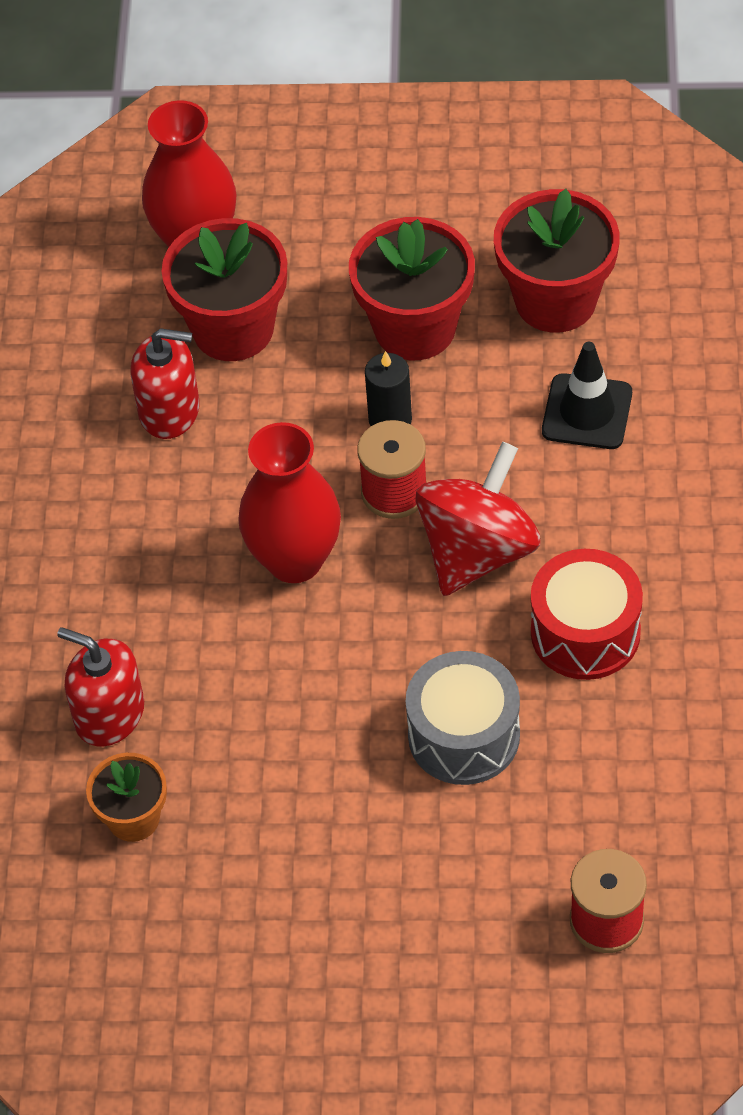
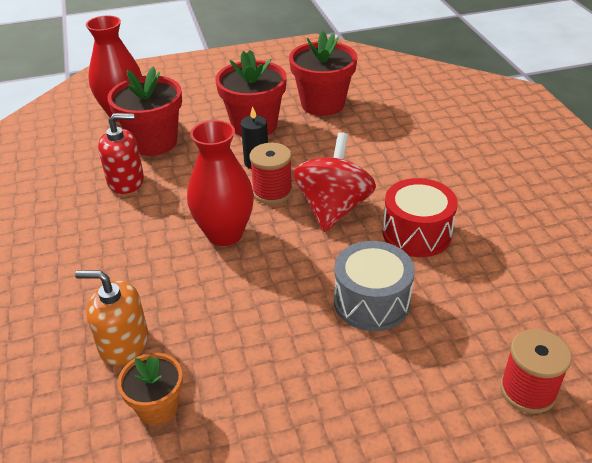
camera: 20 degrees left, 15 degrees down
(109, 714) = (124, 343): red soap dispenser -> orange soap dispenser
(587, 412) = (362, 141): black traffic cone -> none

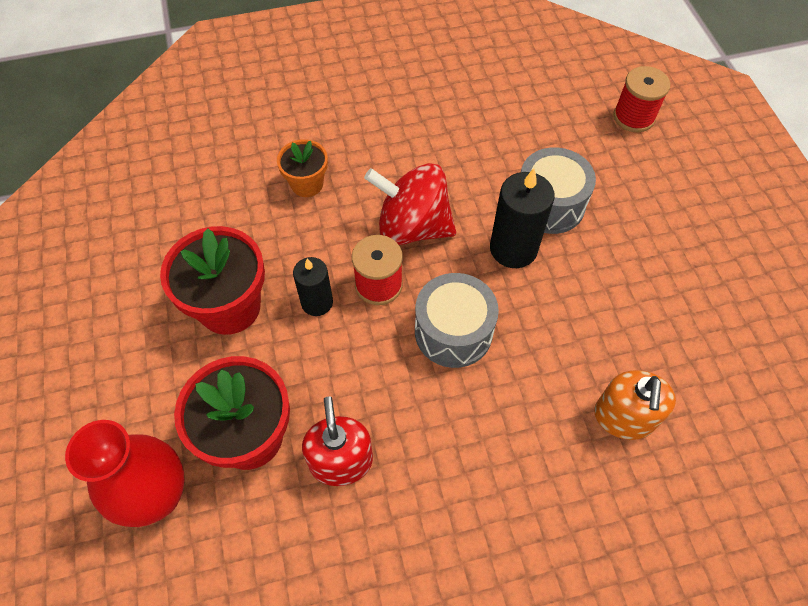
camera: 90 degrees left, 20 degrees up
(158, 407) = (694, 374): orange flower pot -> orange flower pot (307, 184)
(225, 234) = (453, 331): red vase -> grey drum
(313, 273) = (513, 248): none -> black candle
(322, 104) = (193, 227): red flower pot -> none
(416, 233) = (454, 161): red drum -> none

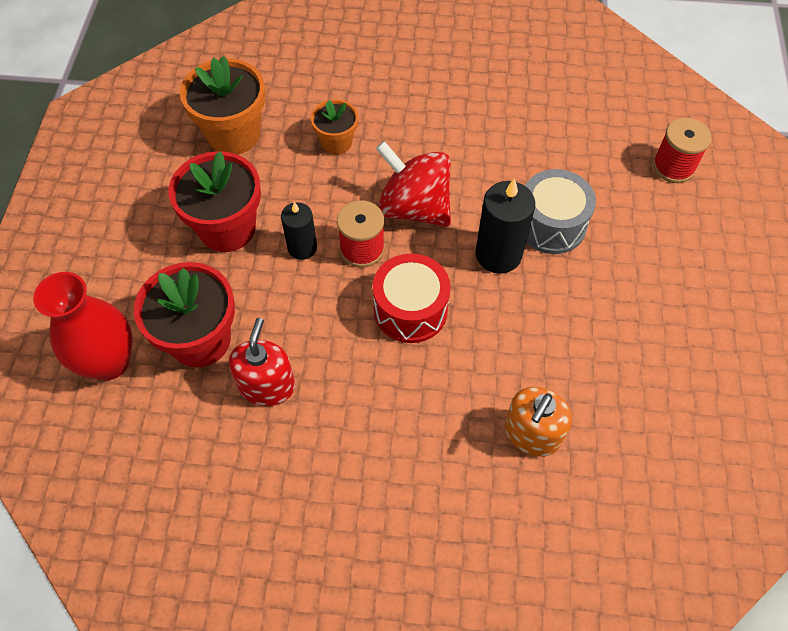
camera: 20 degrees right, 0 degrees up
(196, 206) = (234, 134): none -> orange flower pot
(453, 331) = (410, 310): grey drum -> red drum

